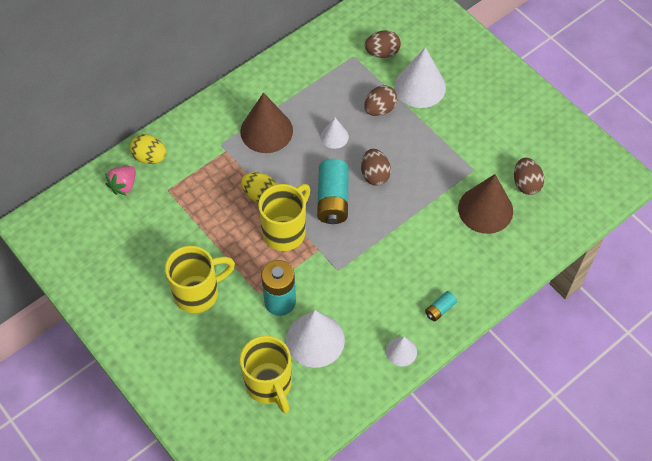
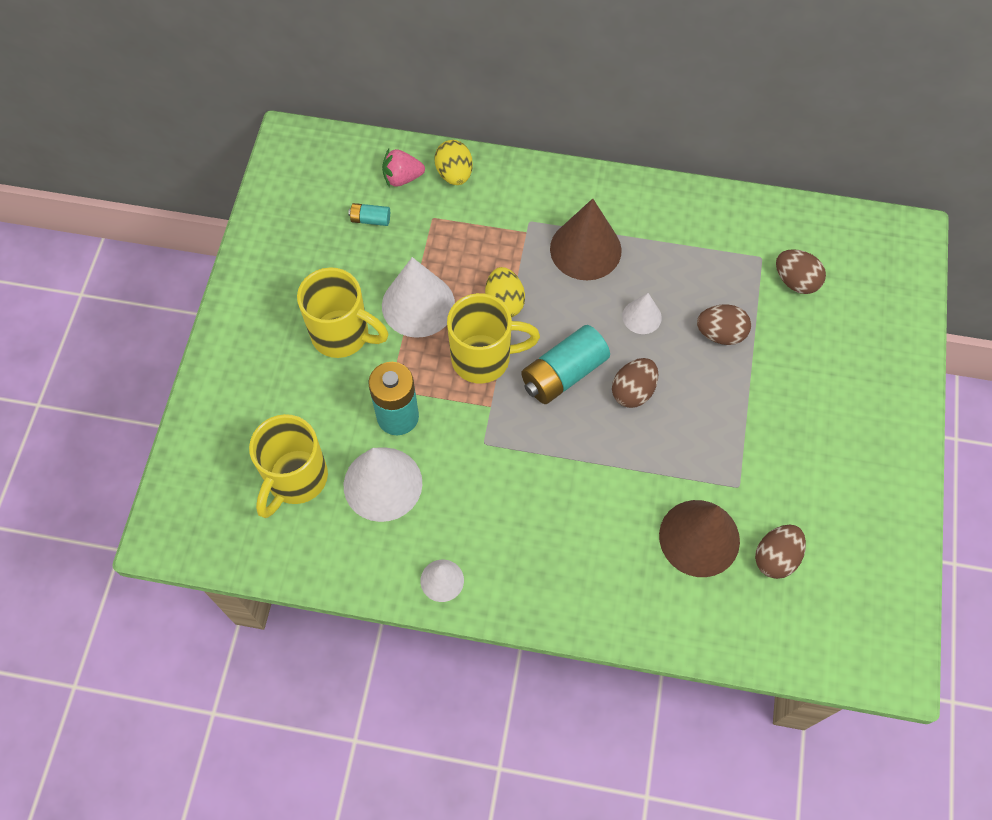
camera: 50 degrees right, 5 degrees up
(420, 86) = (791, 351): white cone -> white cone (418, 305)
(440, 309) = (528, 583): turquoise battery -> turquoise battery (370, 219)

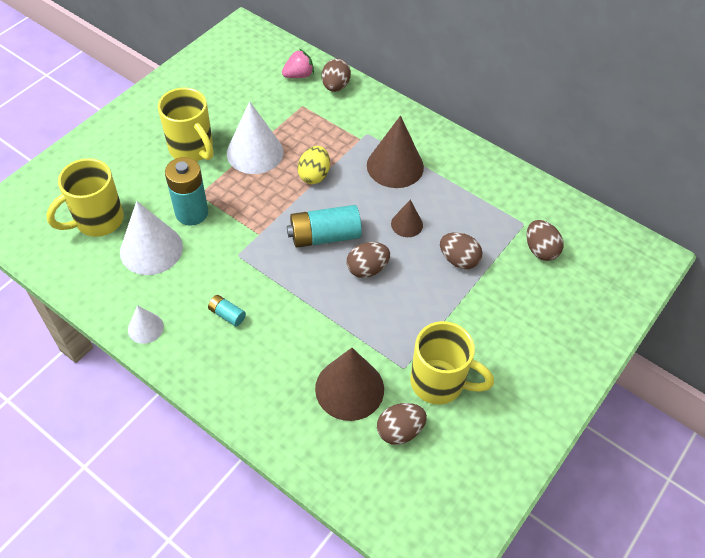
camera: 25 degrees right, 10 degrees down
(370, 219) = (260, 91): turquoise battery -> turquoise battery (227, 315)
(402, 178) = (299, 75): pink strawberry -> pink strawberry turned 135 degrees clockwise
(454, 174) = (335, 86): yellow egg -> brown egg
(483, 358) = (275, 203): yellow mug -> yellow mug (439, 382)
(642, 316) = (407, 224): white cone -> brown cone

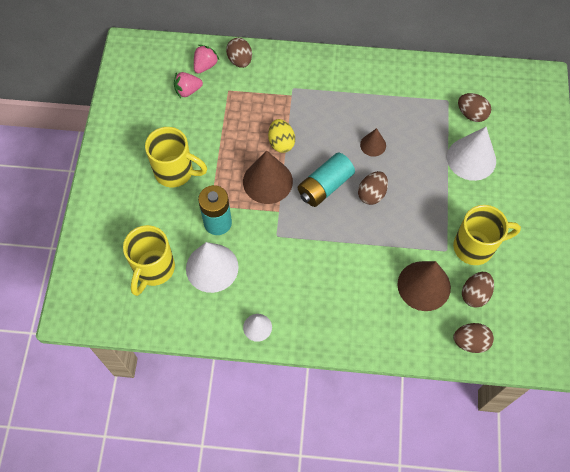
camera: 30 degrees left, 10 degrees up
(227, 315) = (305, 283): turquoise battery -> none
(255, 152) = (224, 148): white cone -> white cone (471, 158)
(264, 88) = (188, 90): none -> pink strawberry
(395, 166) = (332, 103): brown cone -> brown cone (267, 181)
(458, 260) = (425, 152): brown egg -> brown egg (470, 342)

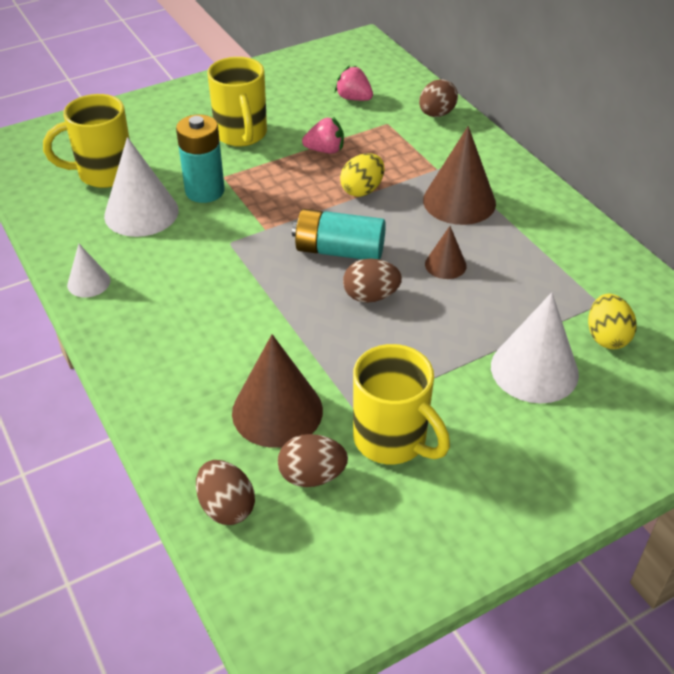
camera: 55 degrees right, 20 degrees down
(205, 65) = (400, 95): pink strawberry -> pink strawberry (325, 150)
(267, 181) = (298, 203): brown cone -> brown cone (459, 201)
(471, 114) = (606, 337): brown egg -> yellow egg

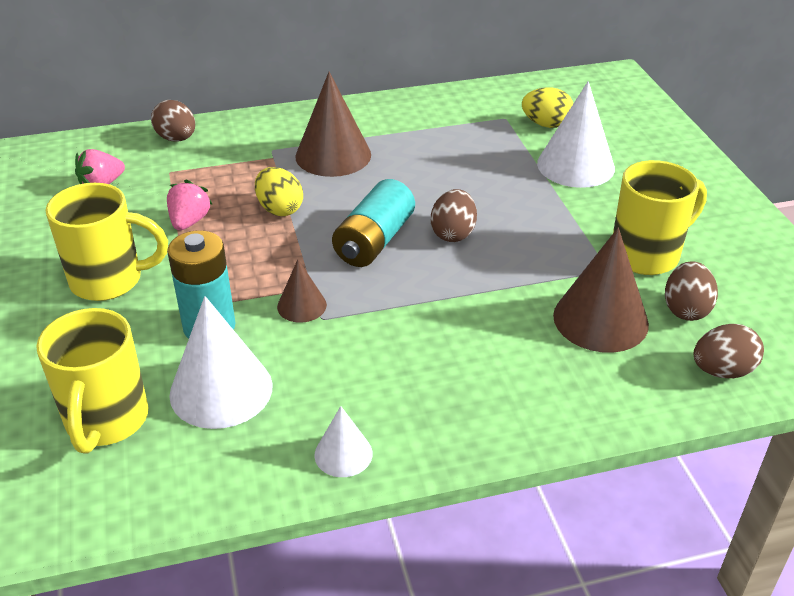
camera: 75 degrees left, 5 degrees down
(445, 265) = (424, 182): brown cone -> brown cone (301, 305)

